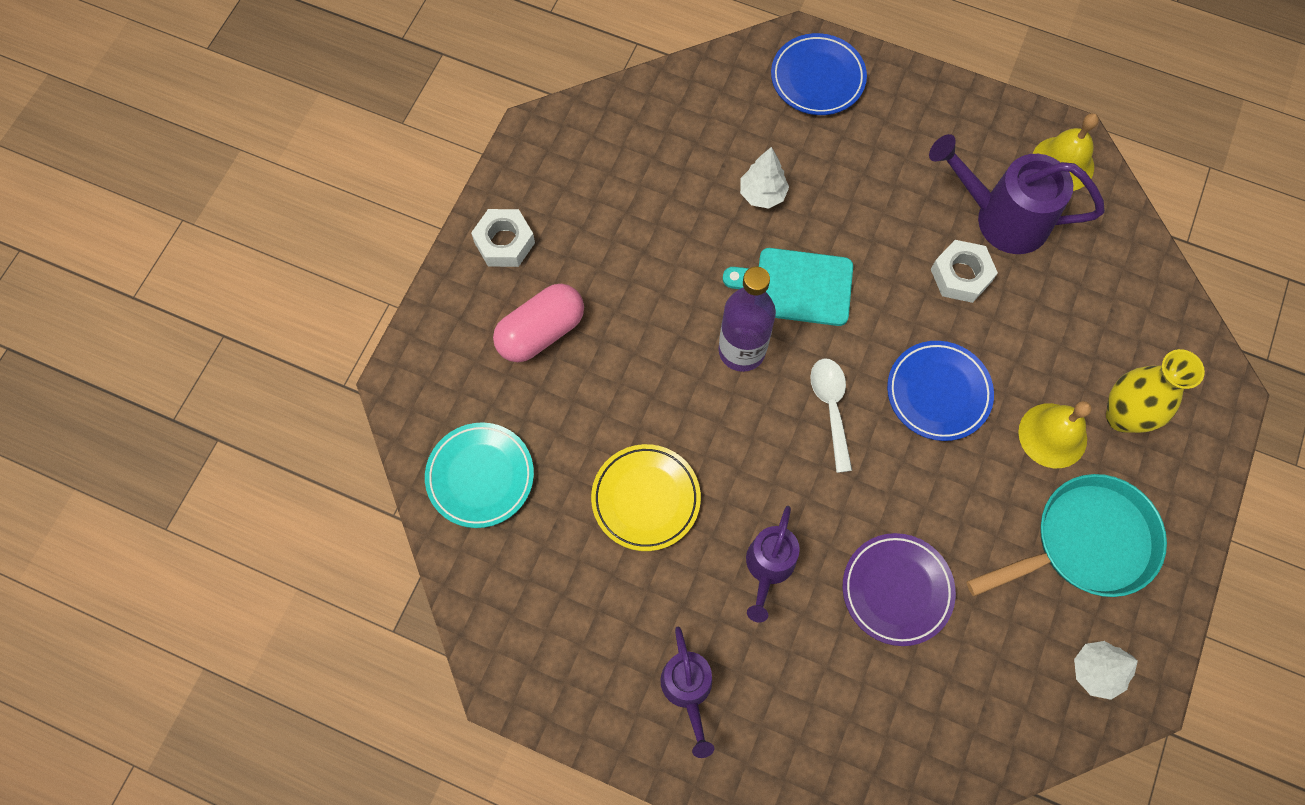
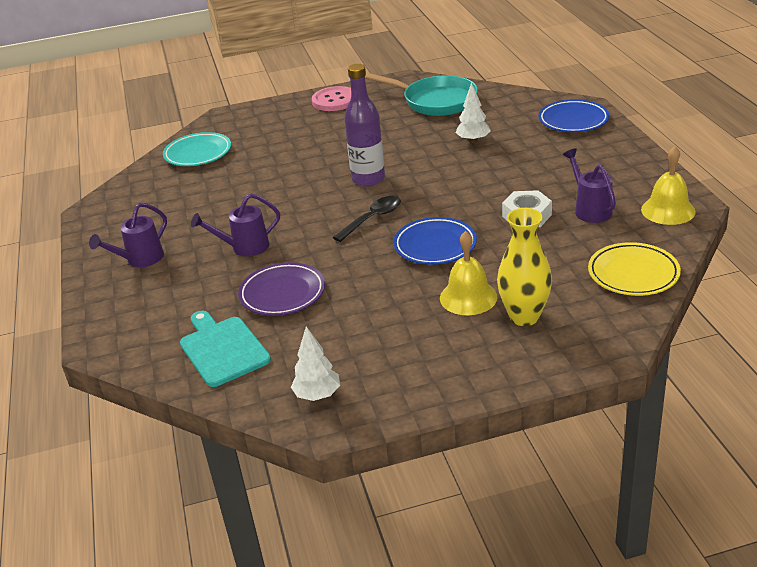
camera: 55 degrees right, 35 degrees down
(504, 242) = (334, 100): white nut -> pink button
(541, 332) = (299, 130): pink capsule -> none
(646, 499) = (241, 196): yellow plate -> yellow plate (633, 274)
(797, 287) = (433, 175): turquoise cutting board -> turquoise cutting board (222, 349)
(831, 408) = (372, 219): white spoon -> black spoon
(1001, 218) = (590, 209): purple watering can -> purple watering can, size x0.62
(1085, 542) = (408, 346): turquoise pan -> turquoise pan (435, 101)

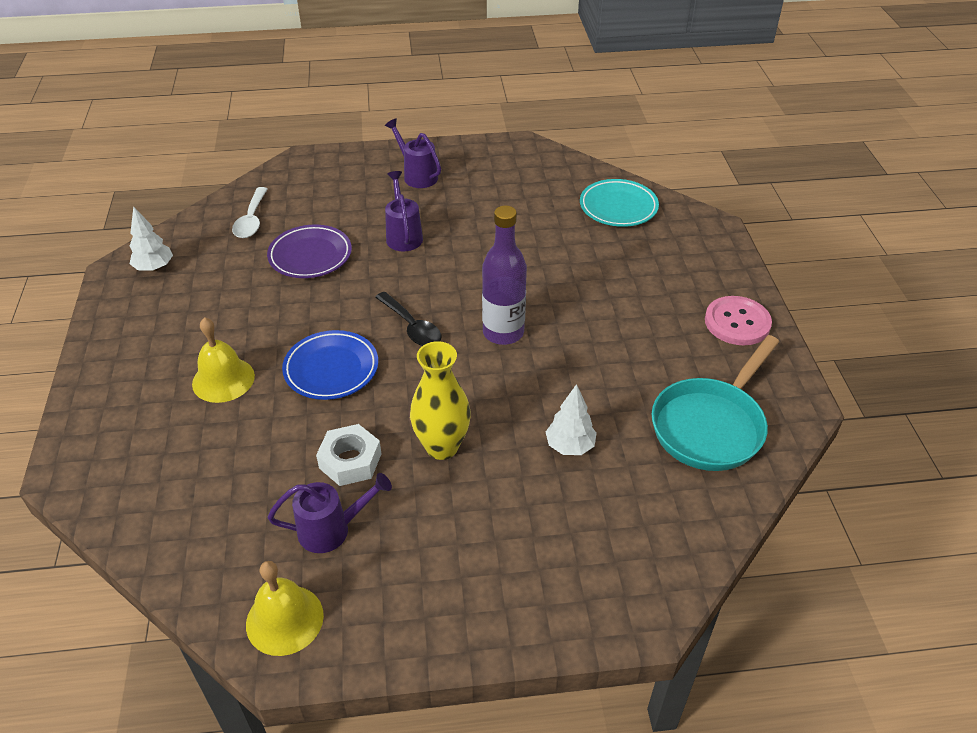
camera: 95 degrees right, 10 degrees up
(222, 349) = (251, 220): turquoise cutting board -> white spoon
(524, 317) = (164, 416): yellow vase -> yellow vase (442, 447)
(573, 120) = (598, 583): blue plate -> none
(633, 274) = (173, 531): yellow plate -> none

